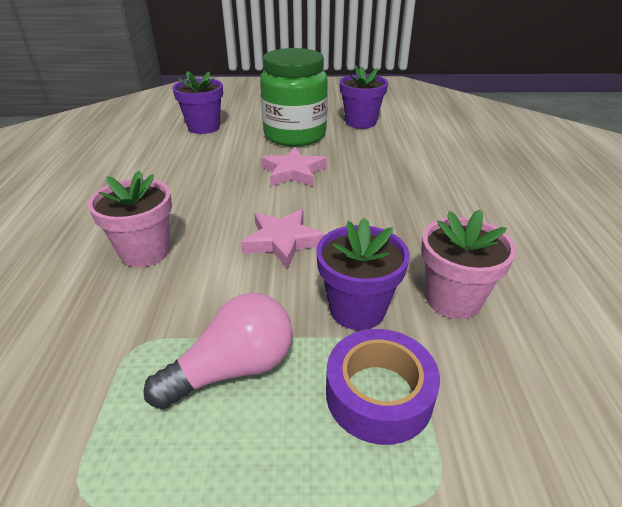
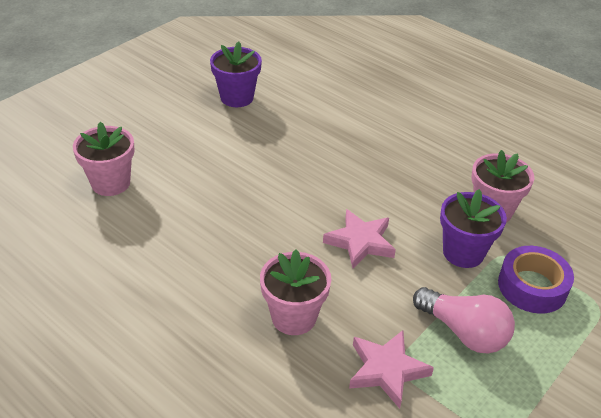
camera: 50 degrees left, 5 degrees up
(204, 127) = (111, 183): purple flower pot -> pink flower pot
(233, 369) = (463, 332): pink light bulb -> pink light bulb turned 120 degrees clockwise
(293, 172) = (271, 181): pink star -> pink star (387, 370)
(295, 135) = (208, 143): green jar -> none

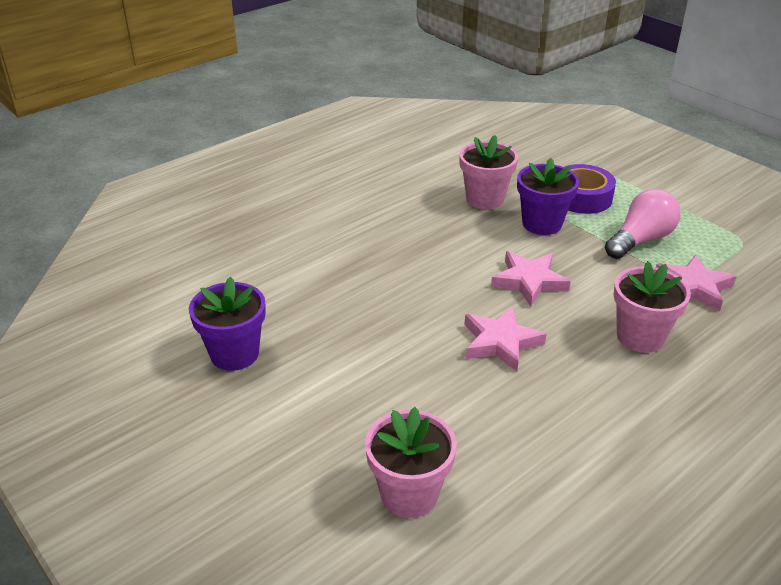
camera: 80 degrees left, 5 degrees down
(270, 224) = (500, 342): none -> pink star

